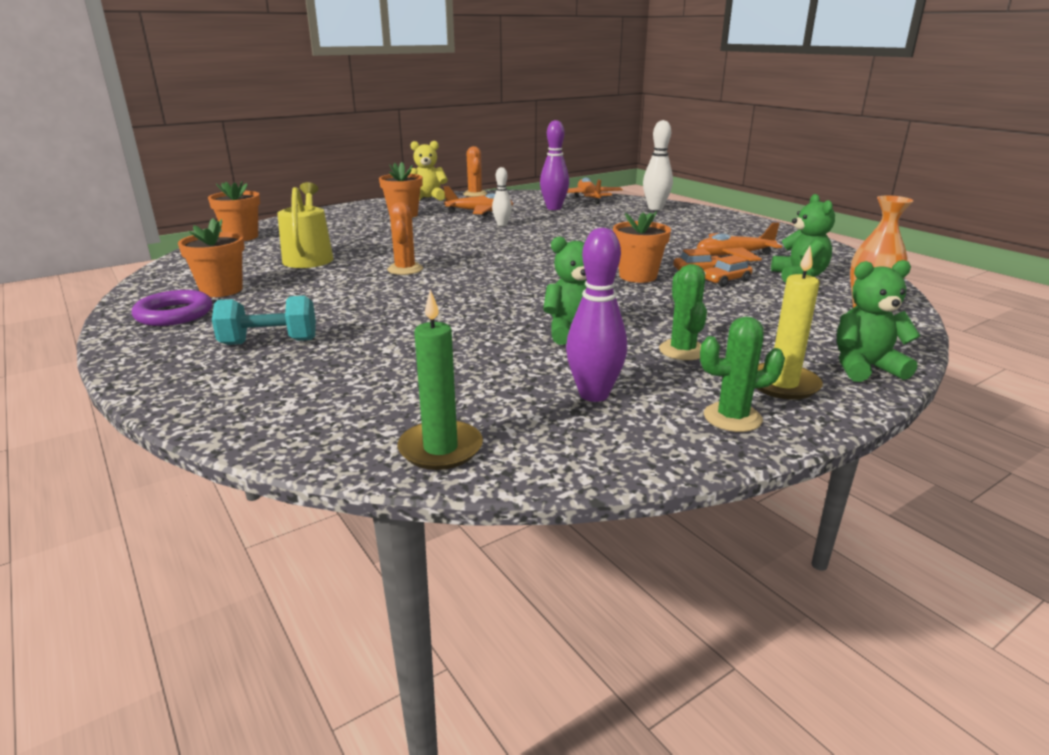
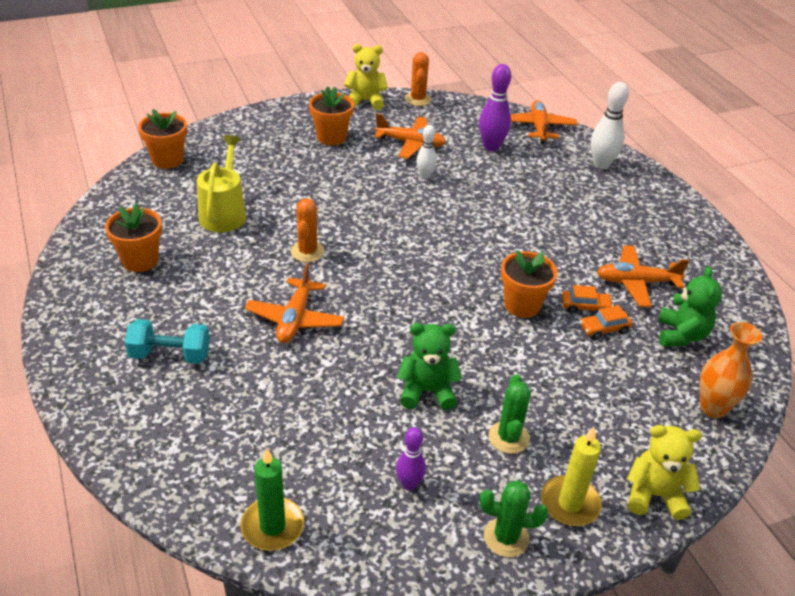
camera: 10 degrees right, 15 degrees up
(174, 314) = (98, 294): purple ring -> none
(408, 306) = (295, 319): none -> orange plane
(594, 394) = (409, 484): purple bowling pin -> purple bowling pin, size x0.62
(864, 368) = (654, 495): green teddy bear -> yellow teddy bear

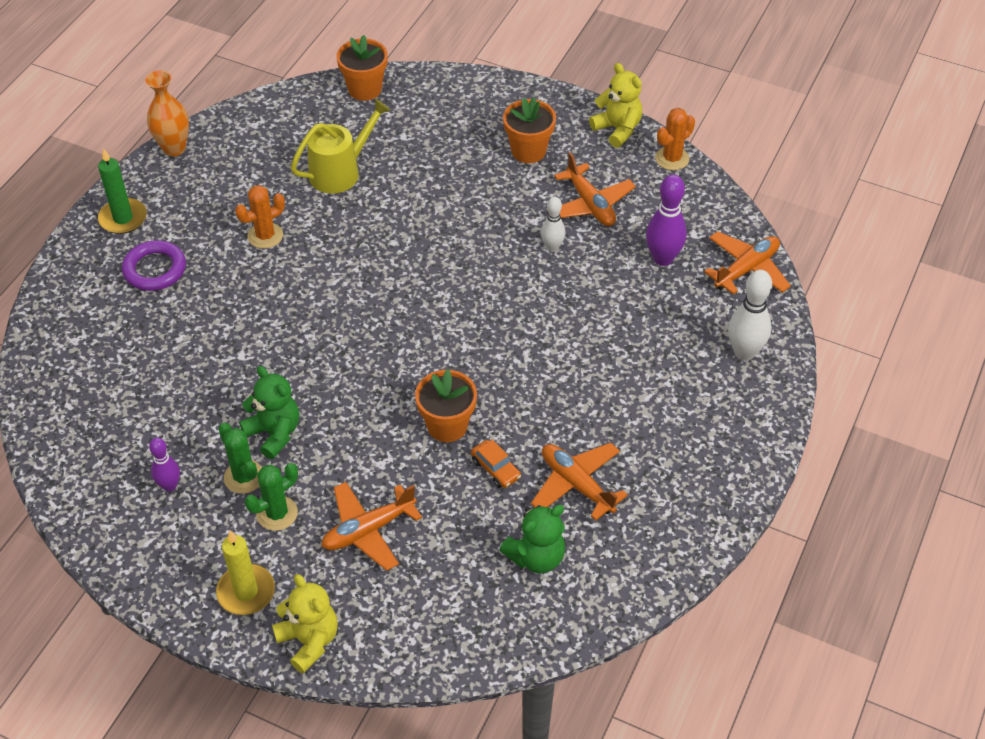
camera: 50 degrees right, 10 degrees up
(140, 260) = (230, 174): orange flower pot -> none
(170, 355) = (155, 269): turquoise dumbbell -> purple ring
(272, 526) = (61, 440): green candle -> green candle (123, 218)
(295, 319) = (267, 304): orange plane -> orange plane (368, 530)
(307, 252) = (353, 252): orange cactus -> orange cactus (265, 236)
(506, 537) = (174, 573): green cactus -> green cactus (244, 477)
(604, 329) = (480, 499): orange car -> none
(713, 408) = (459, 629): orange vase -> orange vase (174, 148)

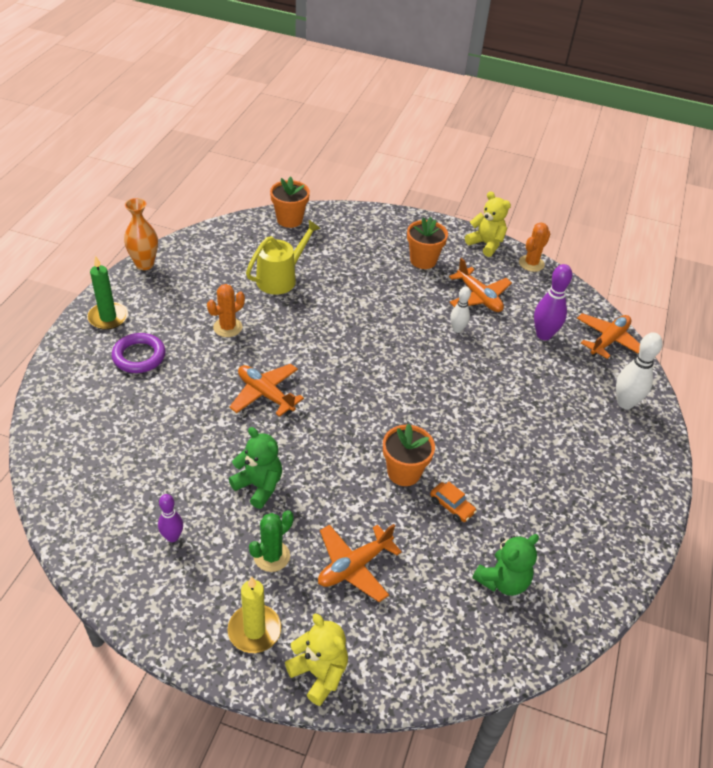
camera: 10 degrees left, 5 degrees down
(244, 477) = (238, 525): green cactus -> none
(576, 484) = (521, 516): orange plane -> orange plane (265, 394)

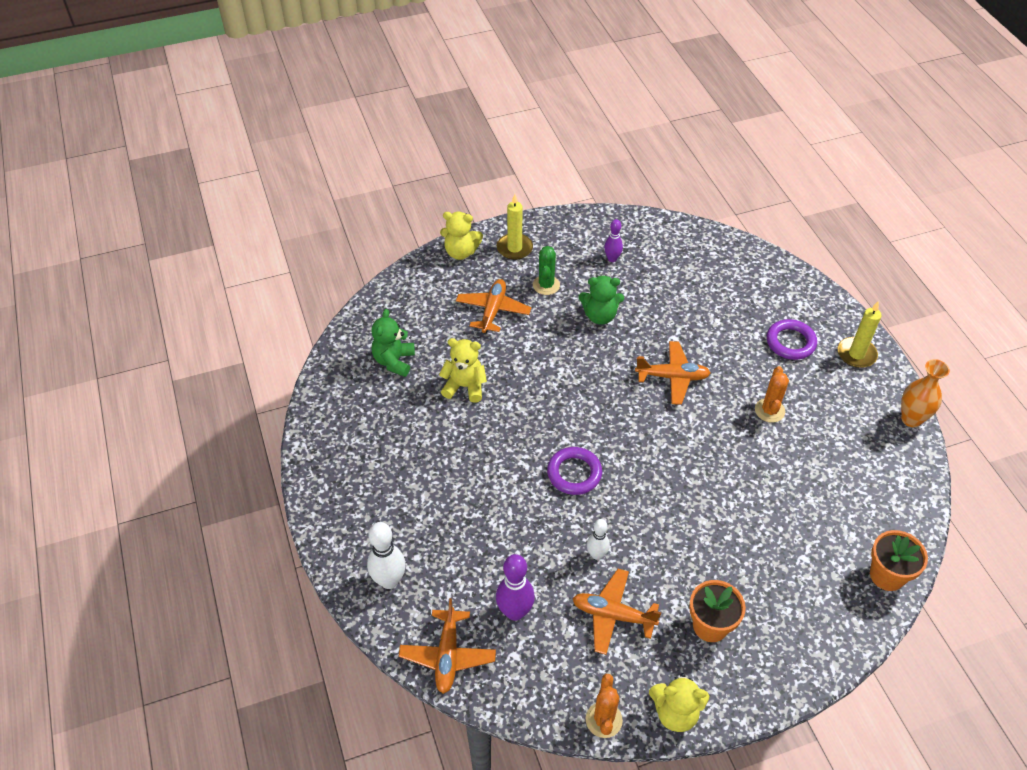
camera: 145 degrees right, 5 degrees up
(108, 317) = (856, 354): green candle -> yellow candle
(280, 278) = (798, 492): yellow watering can -> none
(404, 472) = (518, 388): orange flower pot -> none
(422, 382) = (574, 473): none -> purple ring
(452, 506) = (465, 386): orange car -> yellow teddy bear

